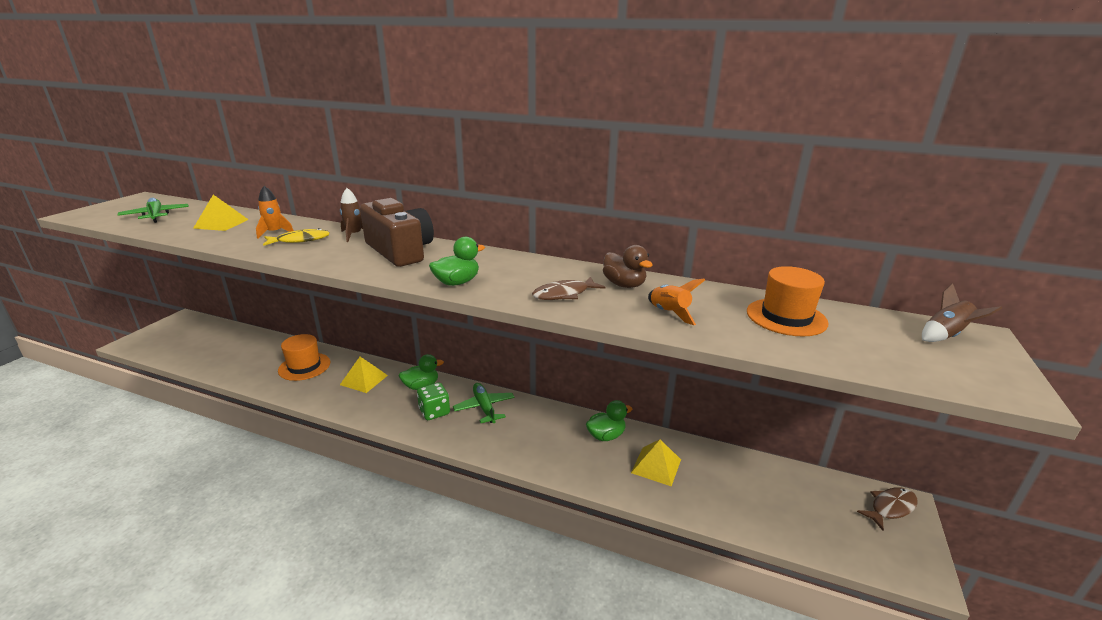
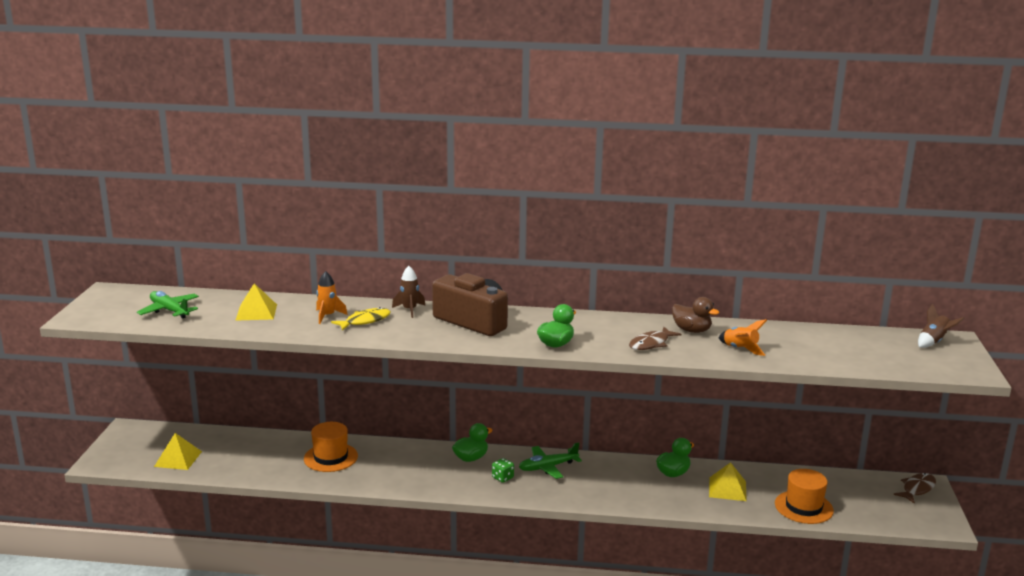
camera: 15 degrees left, 5 degrees down
(364, 380) = (407, 461): yellow pyramid -> yellow pyramid (178, 459)
(434, 412) = (502, 478): green dice -> green dice, size x0.66
(484, 407) = (547, 467): green plane -> green plane turned 75 degrees counterclockwise
(786, 317) = (824, 342): orange hat -> orange hat (803, 507)

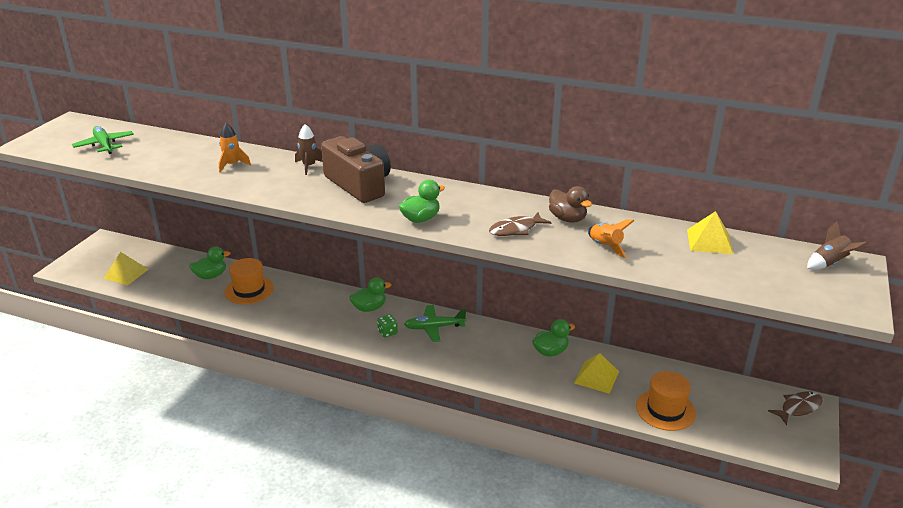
camera: 15 degrees right, 10 degrees up
(256, 312) = (174, 154): yellow pyramid -> yellow pyramid (709, 241)
(279, 449) = (211, 276): none -> green duck
(365, 321) = (261, 174): yellow fish -> none

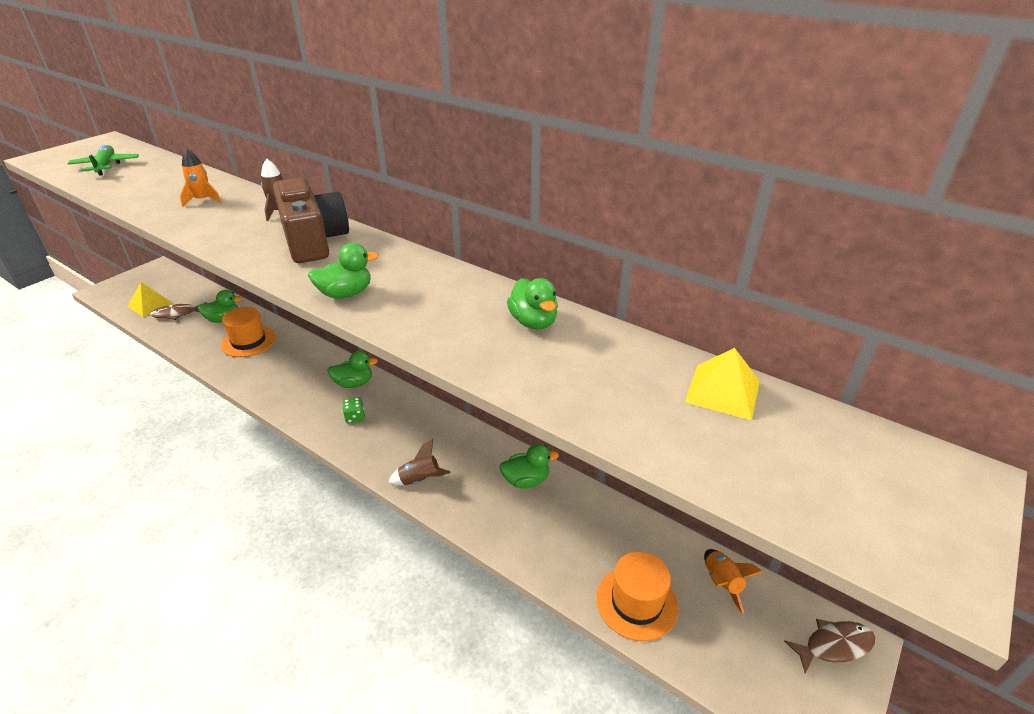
camera: 15 degrees right, 5 degrees up
(434, 327) = (408, 421): green plane -> none
(516, 229) = (453, 327): brown fish -> brown fish (177, 314)
(567, 219) = (533, 322): brown duck -> green duck
(596, 377) = (566, 529): yellow pyramid -> none
(605, 246) = (559, 374): orange rocket -> orange rocket (721, 583)
(829, 263) = (915, 468): brown rocket -> brown rocket (420, 480)

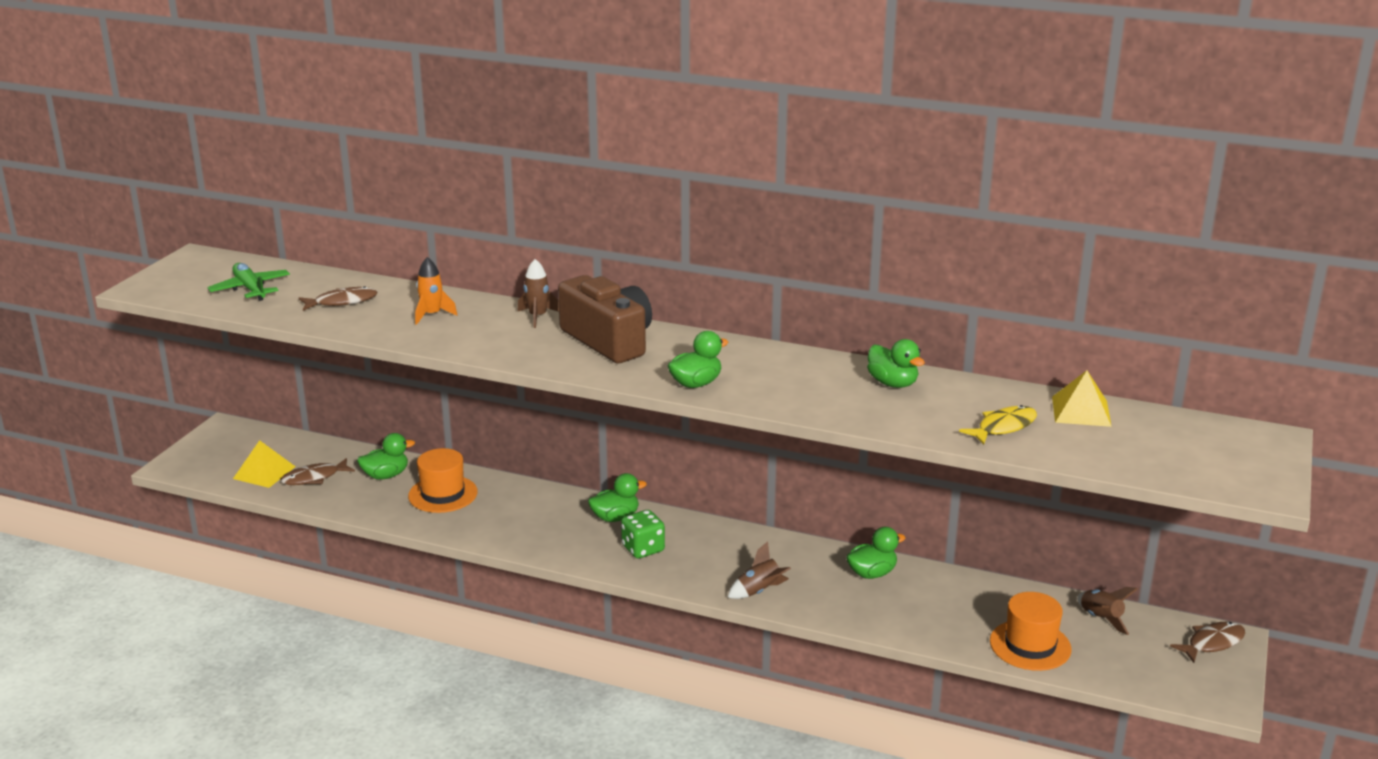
camera: 15 degrees left, 10 degrees down
(153, 183) = (342, 302): none -> brown fish
(355, 417) = (643, 549): green dice -> green dice, size x1.52
(620, 399) = (1003, 427): none -> yellow fish
(721, 583) = (1100, 619): orange rocket -> brown rocket

